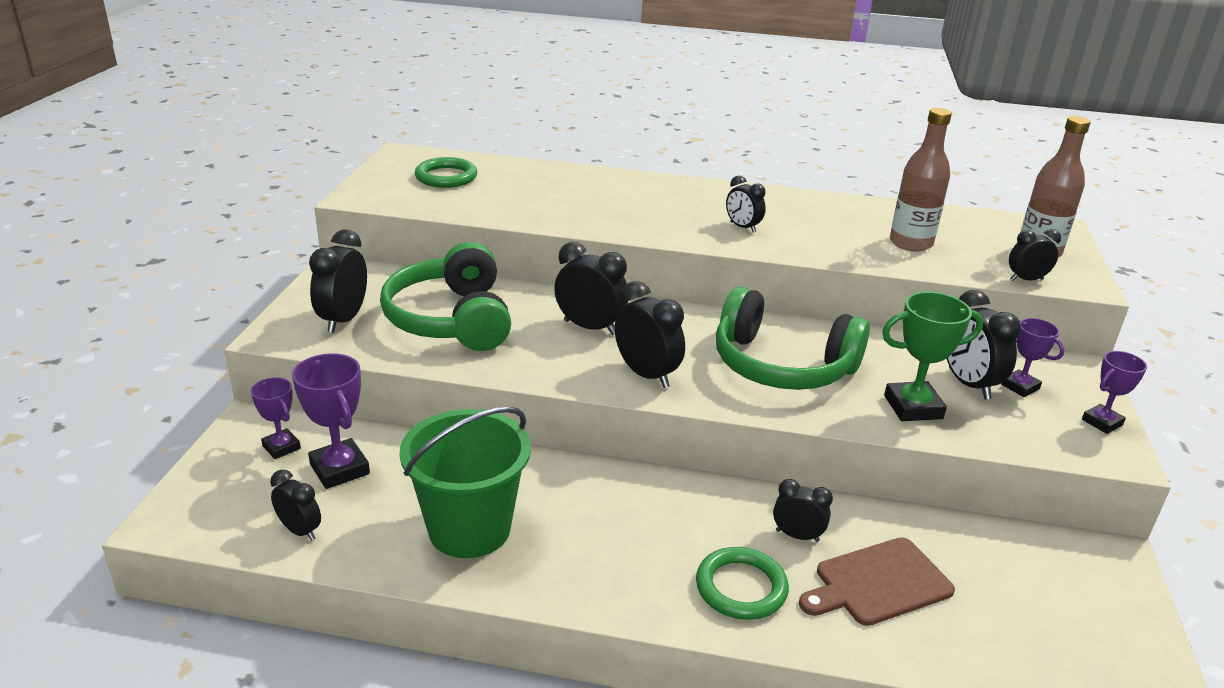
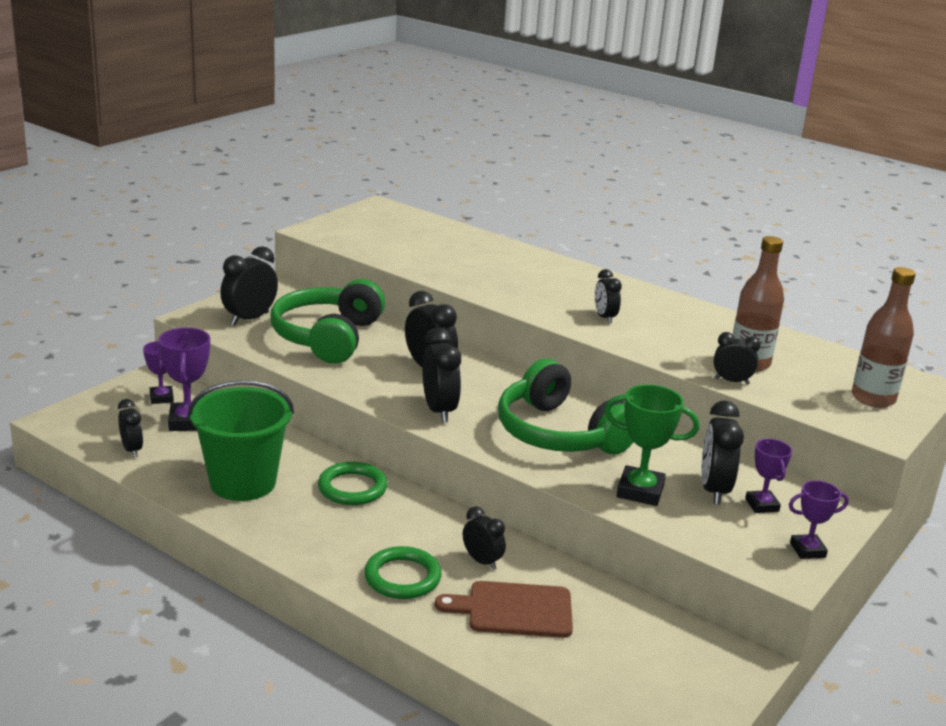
camera: 25 degrees right, 5 degrees down
(446, 177) = (396, 229): green ring -> green ring (352, 488)
(1026, 279) = (826, 415): black clock -> black clock (731, 381)

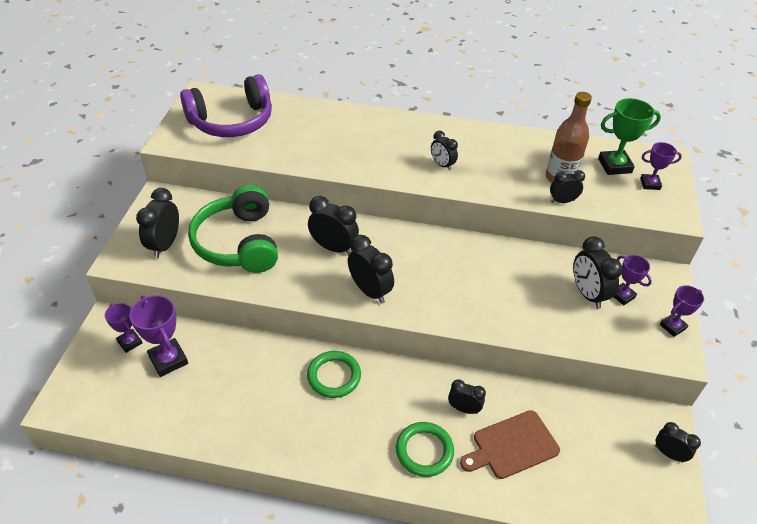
camera: 25 degrees left, 20 degrees up
(132, 450) = (144, 411): black clock -> black clock (669, 453)
(243, 482) = (253, 407): green bucket -> none
(392, 231) = (232, 121): none -> purple headphones
(559, 433) = (462, 280): green headphones -> none
(640, 491) = (547, 316): green trophy -> green trophy (614, 166)
(873, 398) = (650, 184): brown bottle -> purple trophy

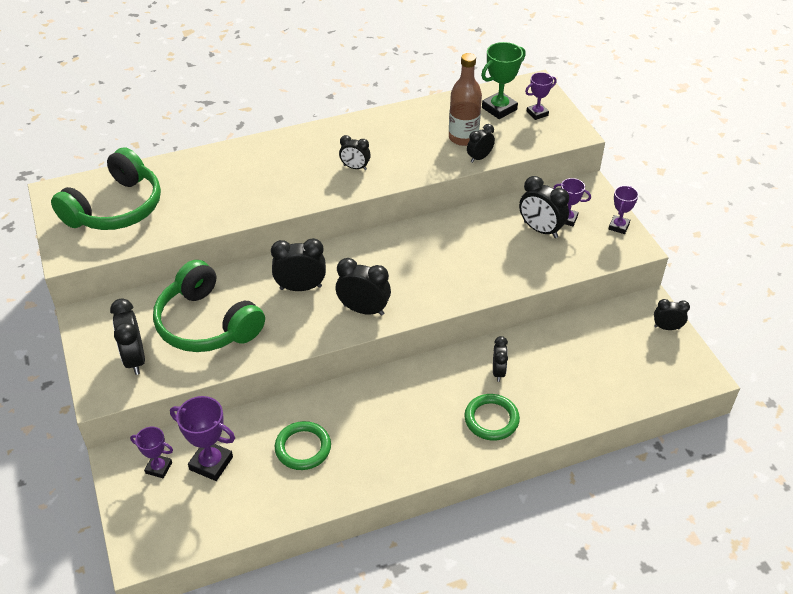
camera: 30 degrees left, 0 degrees up
(232, 121) = (115, 208): purple headphones -> green headphones
(334, 376) = (373, 400): green ring -> green ring (303, 448)
(464, 409) = (498, 372): black clock -> black clock turned 105 degrees clockwise
(512, 445) = (554, 380): brown cutting board -> none

